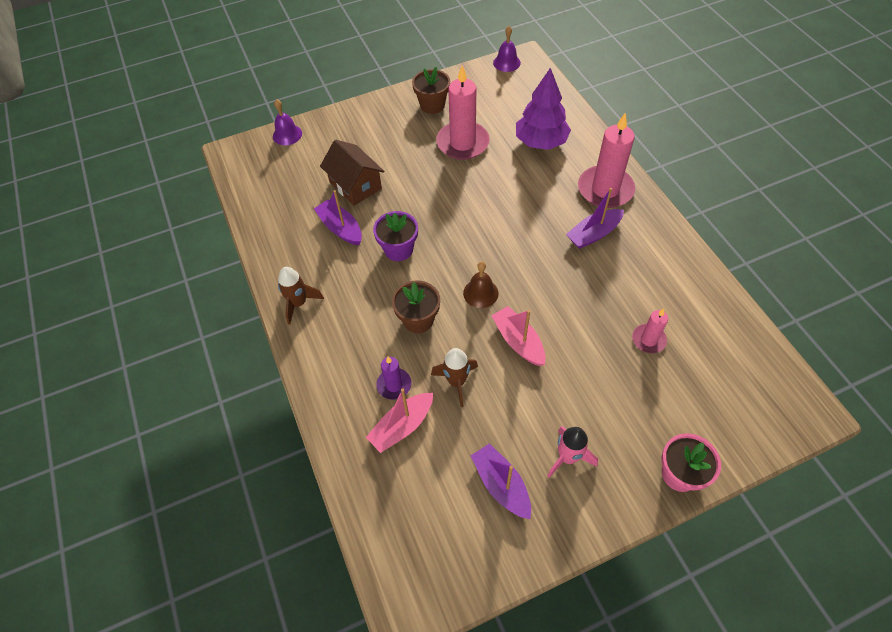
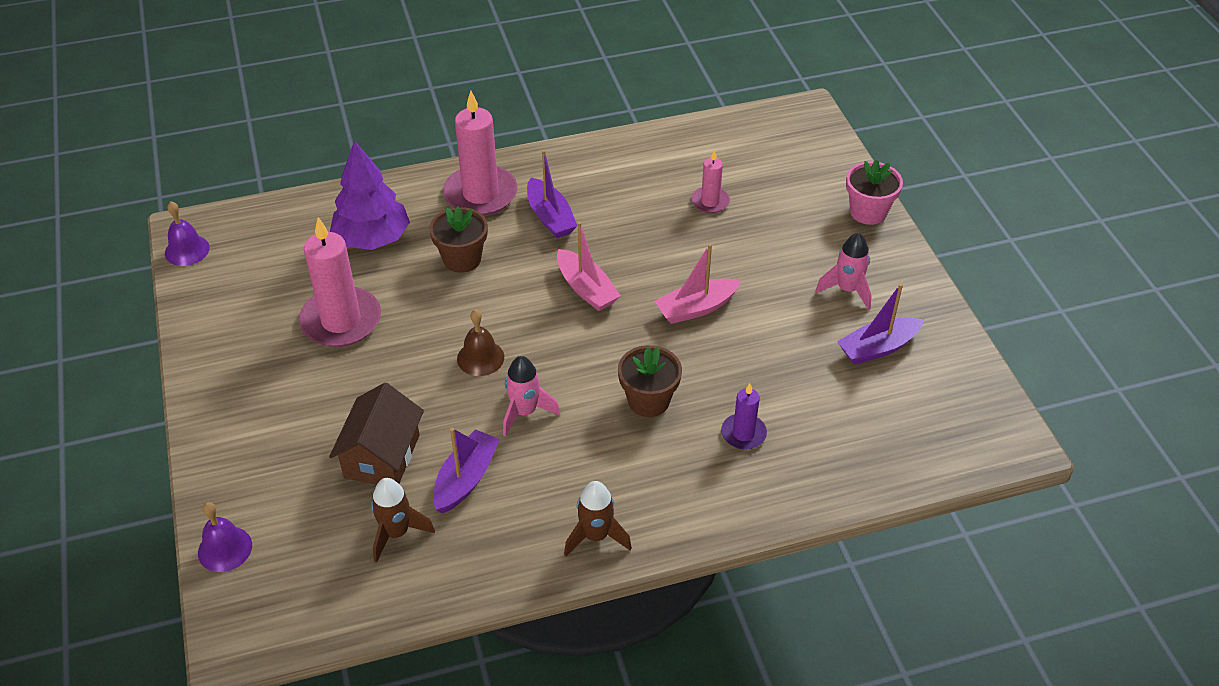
camera: 85 degrees left, 10 degrees down
(340, 228) = (466, 479): purple boat -> purple boat turned 150 degrees clockwise
(355, 185) = (382, 456): brown house -> brown house turned 45 degrees counterclockwise
(398, 249) = (525, 412): purple flower pot -> pink rocket
(402, 426) = (802, 430): pink boat -> pink boat (586, 289)
(432, 105) = (242, 347): brown flower pot -> brown flower pot (462, 259)
(456, 382) = (745, 372): brown rocket -> brown rocket (396, 533)
(480, 293) = (618, 334): brown bell -> brown bell (480, 358)

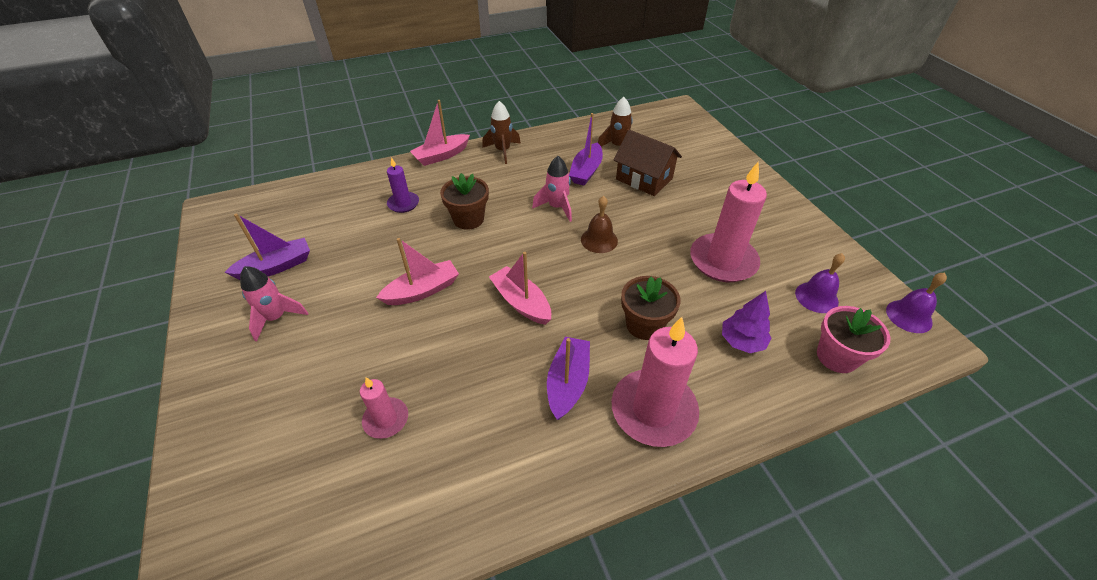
camera: 175 degrees right, 0 degrees up
(225, 549) = (709, 136): purple bell -> purple bell (816, 297)
(372, 239) = (742, 341): purple tree -> purple tree, size x0.60
(382, 456) = (644, 179): brown house -> brown house turned 60 degrees counterclockwise
(550, 217) = (568, 383): purple boat -> purple boat turned 45 degrees clockwise
(700, 532) = (441, 156): none -> pink boat
(868, 212) = (204, 418): pink flower pot -> pink flower pot (836, 357)

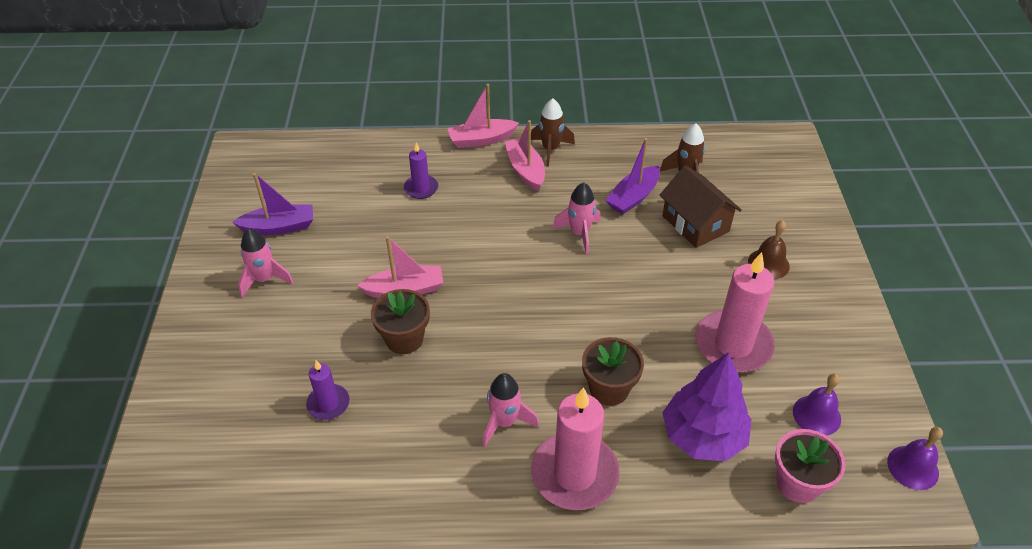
camera: 20 degrees right, 0 degrees up
(386, 419) = (328, 404): pink candle -> purple candle
(468, 219) = (480, 223): brown flower pot -> brown flower pot (404, 339)
(521, 302) = (495, 329): pink boat -> pink boat (525, 170)
(568, 383) = (505, 422): purple boat -> pink rocket
(599, 240) = (607, 283): brown bell -> brown bell (768, 264)
(742, 341) = (703, 436): purple tree -> purple tree, size x1.67

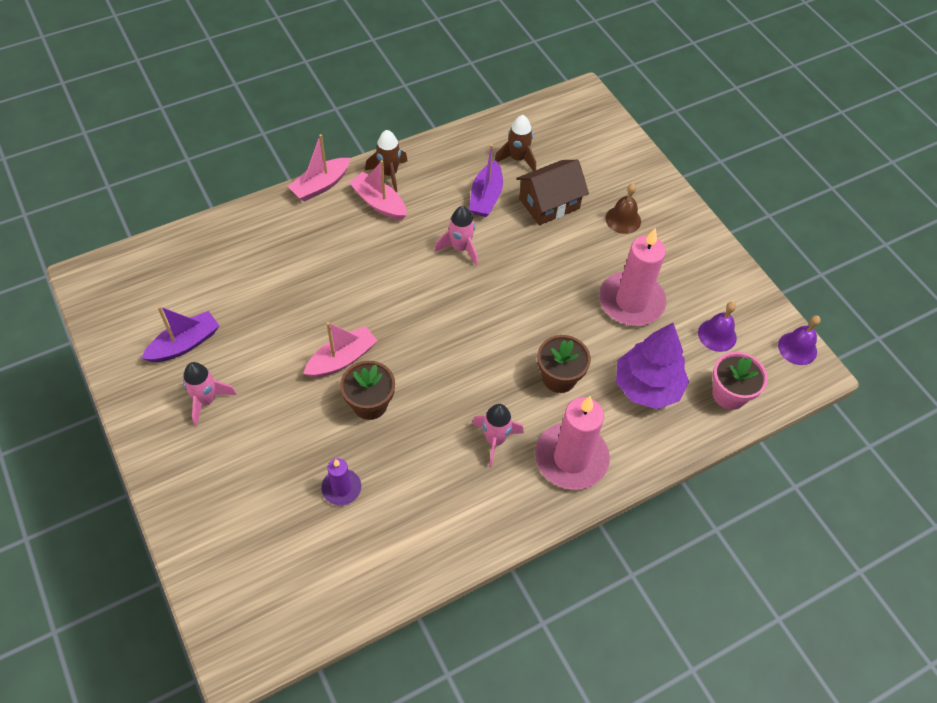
camera: 30 degrees left, 10 degrees up
(421, 188) = (295, 255): purple candle -> none
(695, 223) = (549, 203): brown house -> brown house turned 60 degrees counterclockwise

